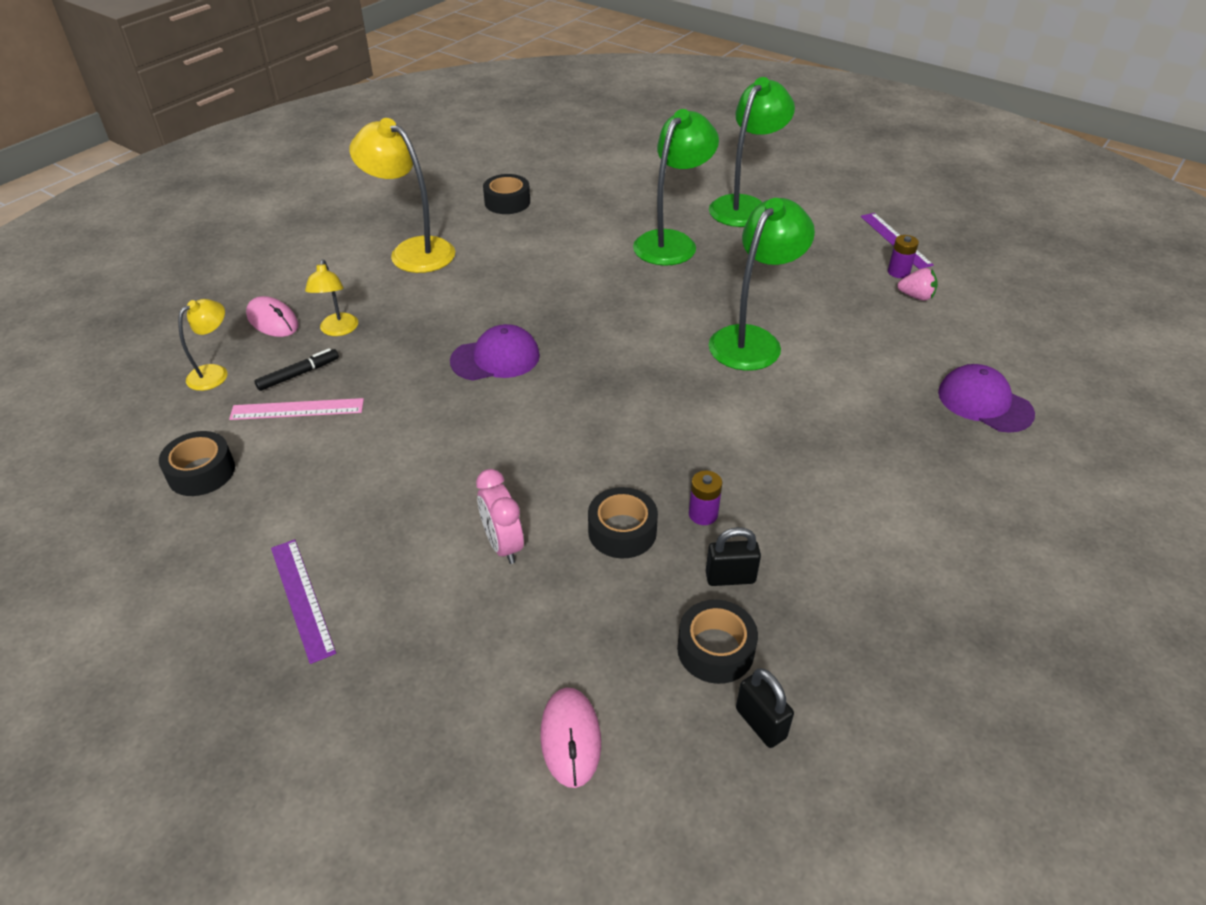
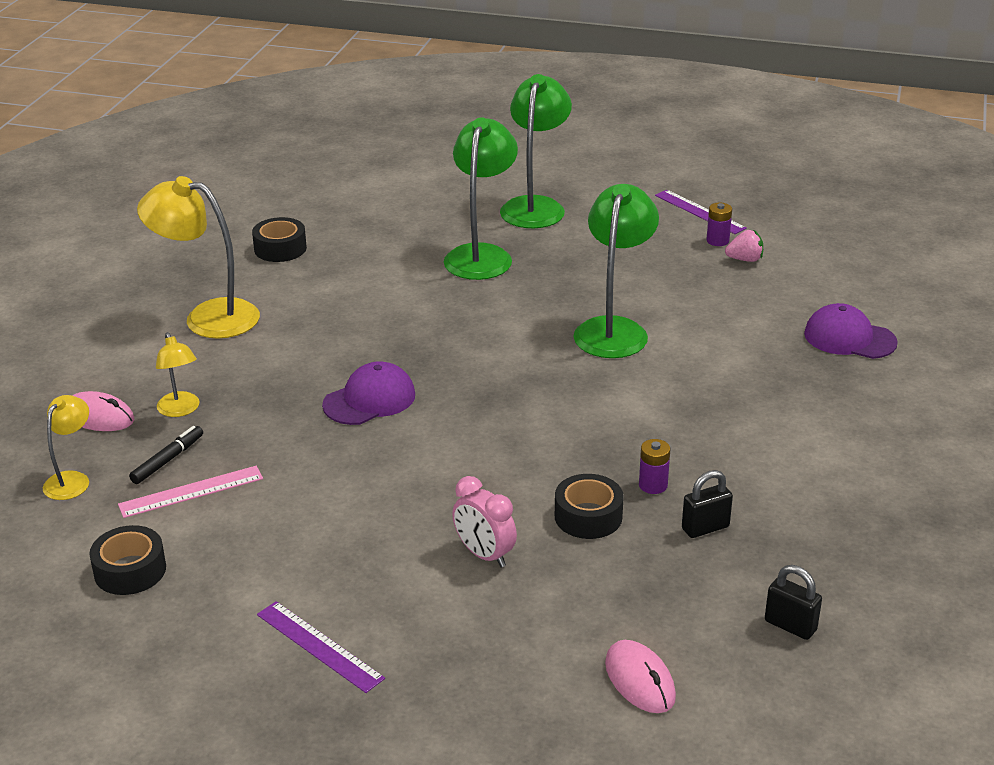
camera: 20 degrees left, 10 degrees down
(715, 649) = (723, 584): black tape -> none

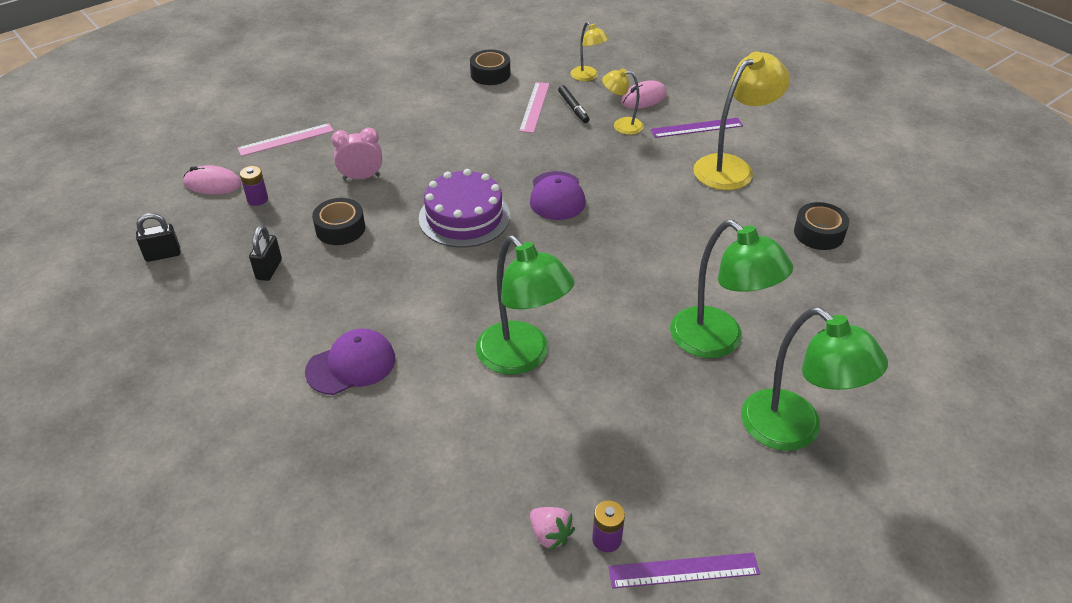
camera: 125 degrees right, 10 degrees up
(319, 646) = (368, 105): purple ruler -> purple ruler (696, 128)
(471, 442) = (464, 217): none -> purple cake
(479, 677) = (286, 140): none -> pink ruler
(653, 485) = (331, 270): purple battery -> purple battery (257, 199)
(744, 259) = (550, 535): pink strawberry -> pink strawberry turned 75 degrees counterclockwise
(849, 338) = (348, 511): purple cap -> purple cap (351, 365)

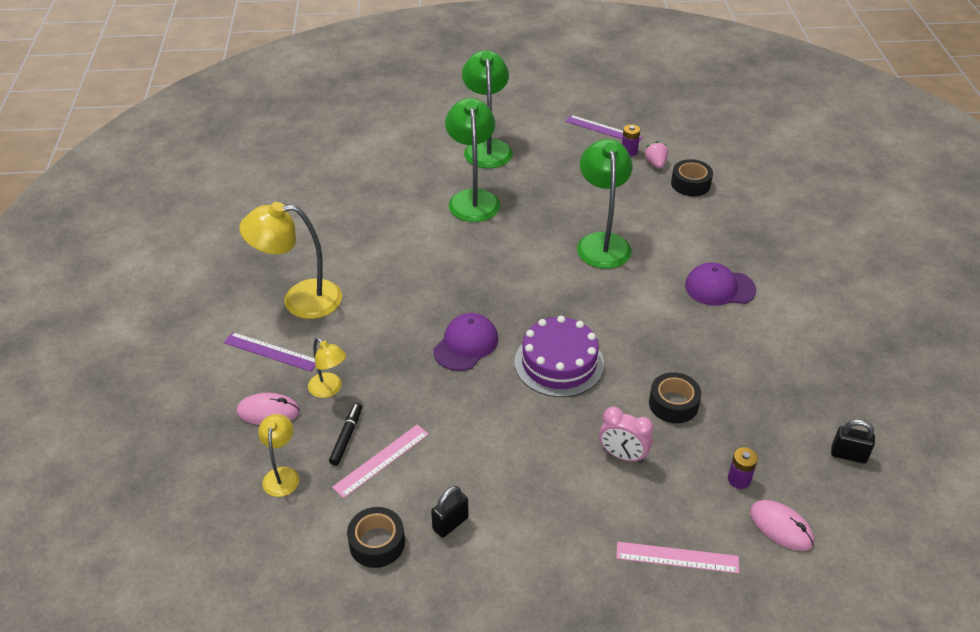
camera: 145 degrees left, 0 degrees up
(269, 269) = (753, 392): black padlock -> black padlock (450, 523)
(818, 233) = (319, 225): black tape -> black tape (690, 184)

